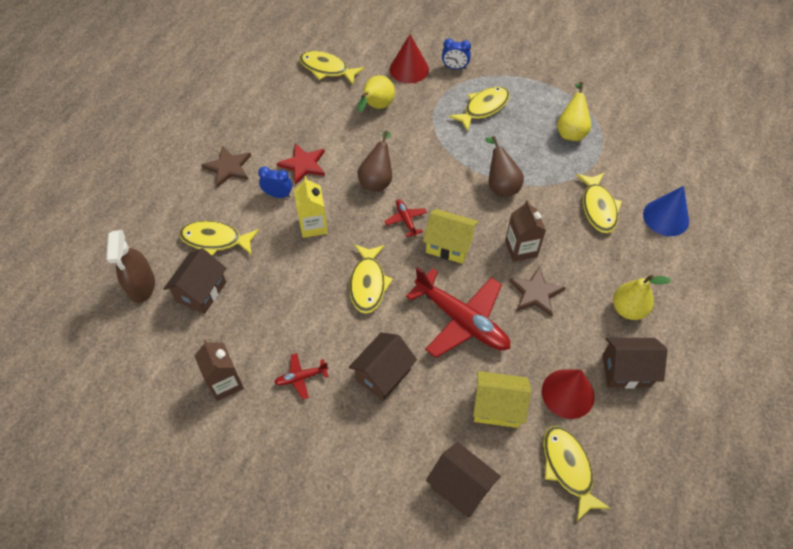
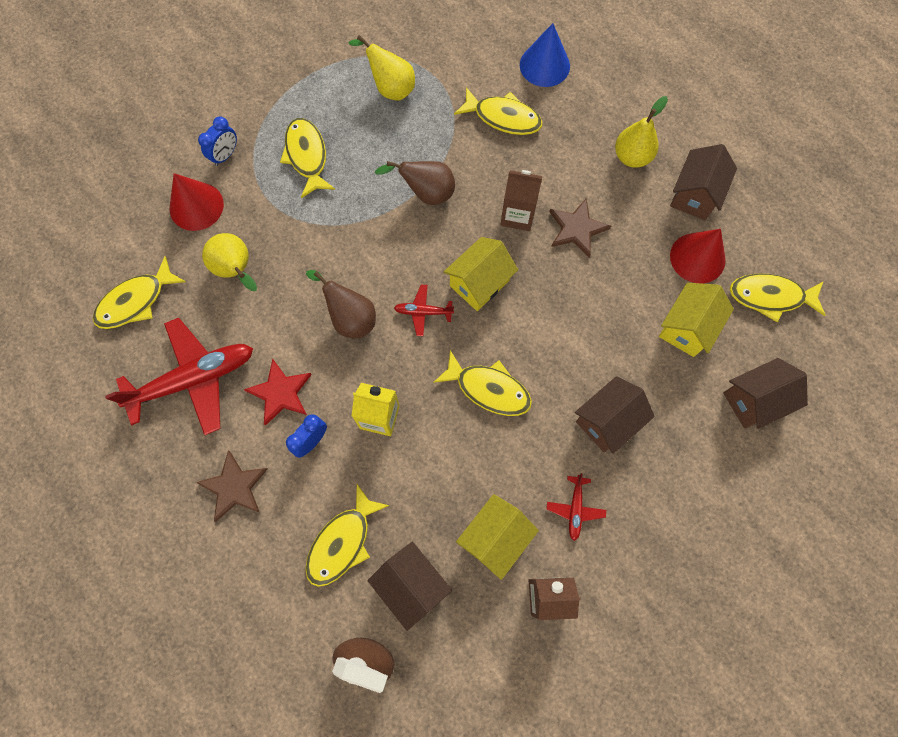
camera: 65 degrees left, 15 degrees up
(256, 331) = (495, 537): none -> yellow house
(383, 375) = (607, 421): brown house -> brown house turned 75 degrees clockwise
(461, 320) = (576, 314): red plane -> red plane (193, 379)

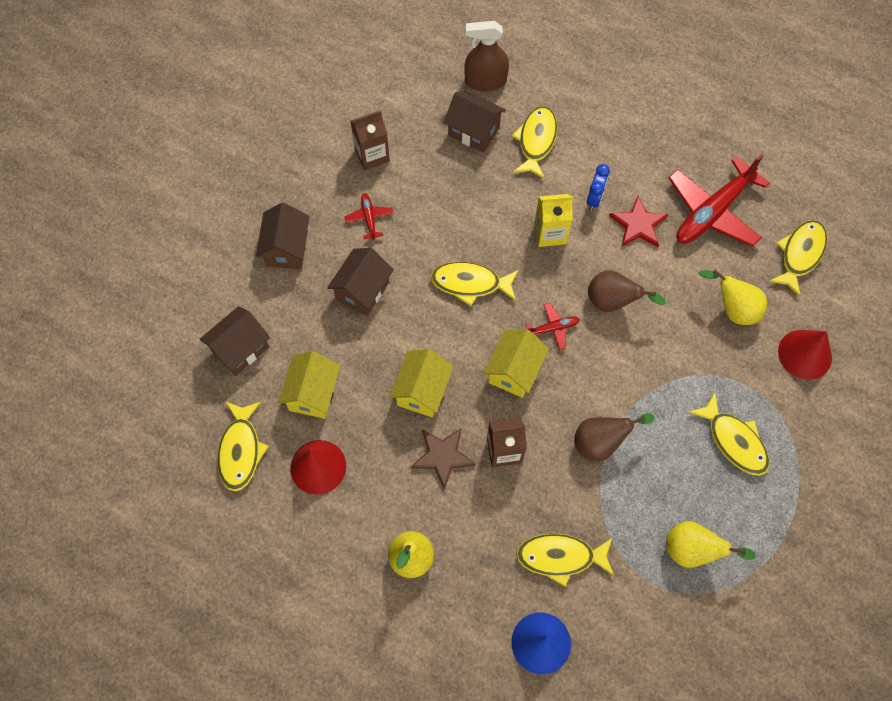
camera: 160 degrees right, 5 degrees down
(225, 155) = (811, 414): blue clock -> none
(234, 487) = (635, 149): brown star -> none
(495, 537) = (424, 179): yellow house -> yellow house (422, 391)
(694, 195) = (336, 535): brown house -> brown house (287, 249)
(770, 297) = (241, 450): yellow fish -> yellow fish turned 105 degrees clockwise

